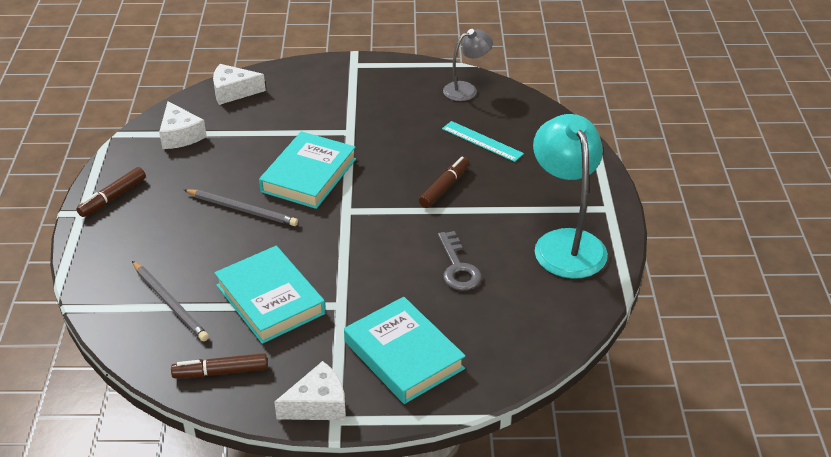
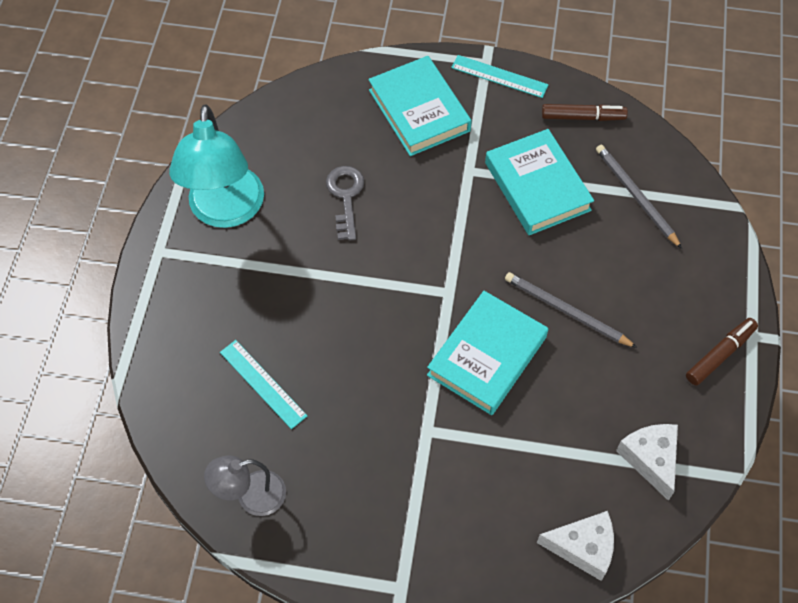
camera: 170 degrees left, 20 degrees up
(318, 404) = (499, 76): white cheese -> turquoise ruler
(444, 187) = (330, 311): brown marker -> none

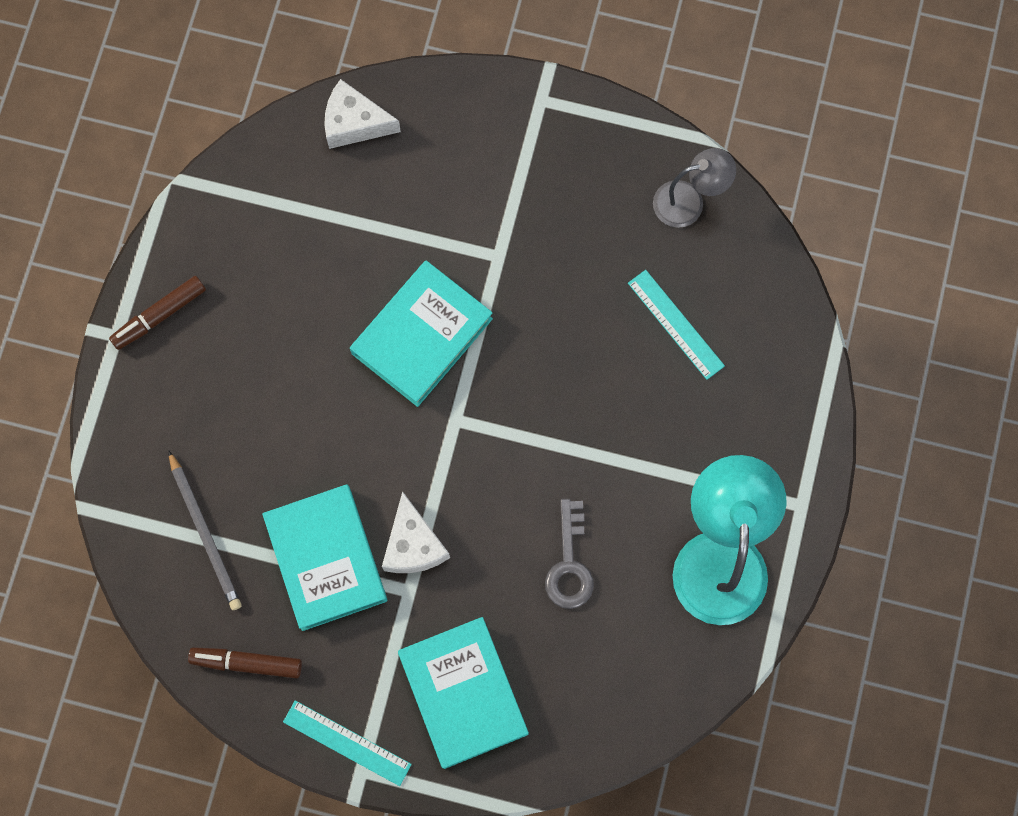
camera: 175 degrees left, 15 degrees up
(566, 311) = (322, 383): grey pencil -> none
(650, 459) = (265, 205): white cheese -> white cheese (413, 545)

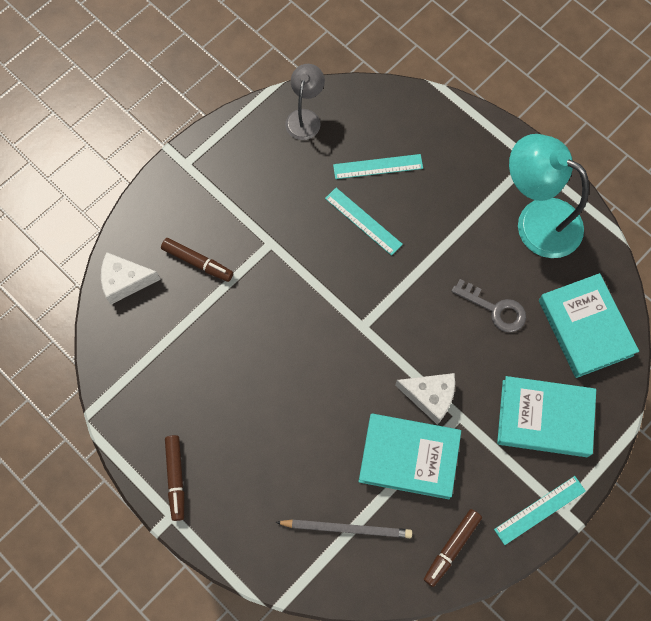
camera: 60 degrees left, 5 degrees down
(354, 123) = (125, 281): white cheese -> white cheese turned 45 degrees clockwise
(422, 336) = (294, 317): turquoise book -> turquoise book (585, 327)
(425, 188) = (197, 262): none -> brown marker
(591, 347) = (363, 221): none -> turquoise ruler

